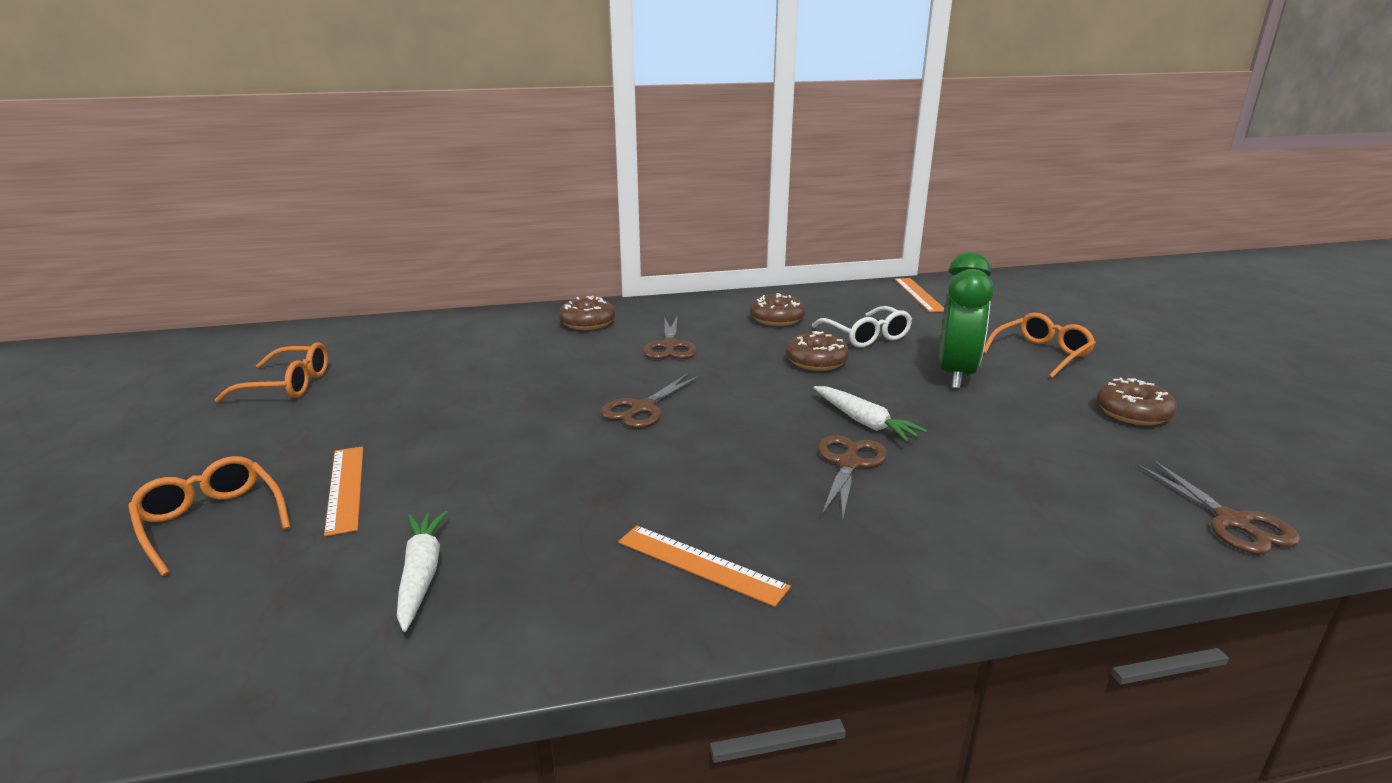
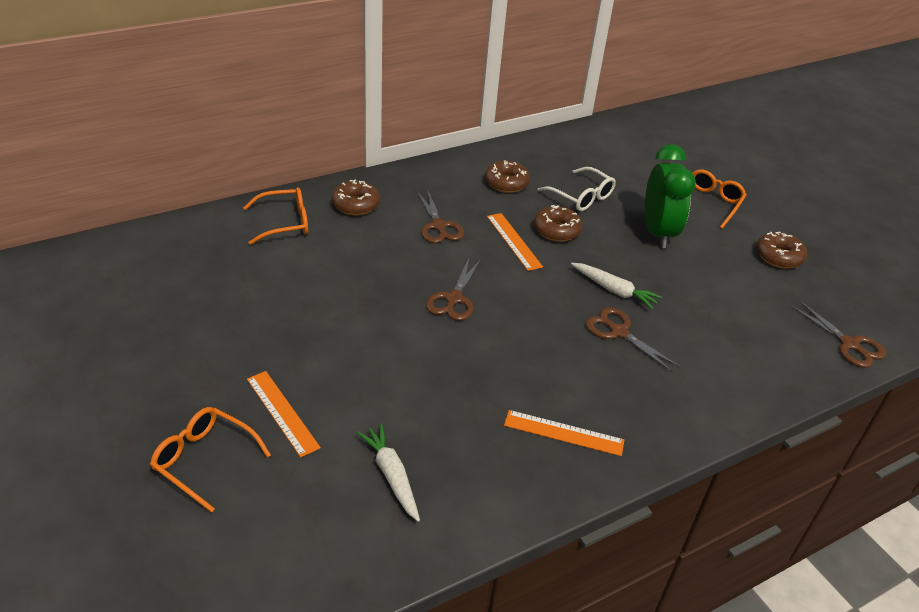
camera: 20 degrees left, 15 degrees up
(288, 385) = (147, 313): orange glasses -> orange glasses (284, 223)
(849, 464) = (619, 332): brown scissors -> brown scissors turned 45 degrees counterclockwise
(919, 294) = (602, 141): orange ruler -> orange ruler (514, 241)

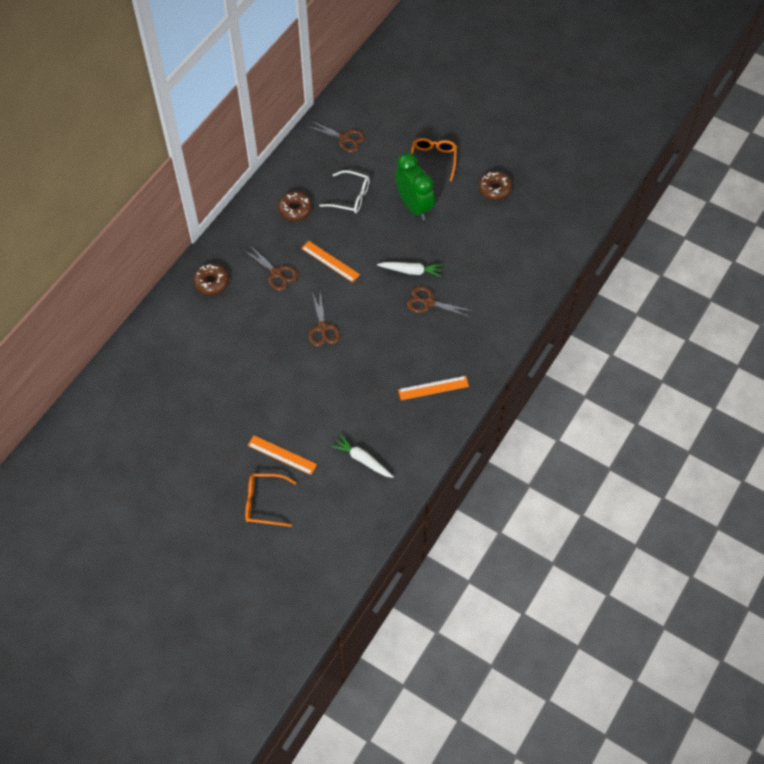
camera: 25 degrees left, 20 degrees up
(284, 223) = (179, 322): orange glasses -> none
(556, 230) = (351, 237): brown donut -> none
(849, 344) = (558, 243): brown scissors -> brown scissors (344, 138)

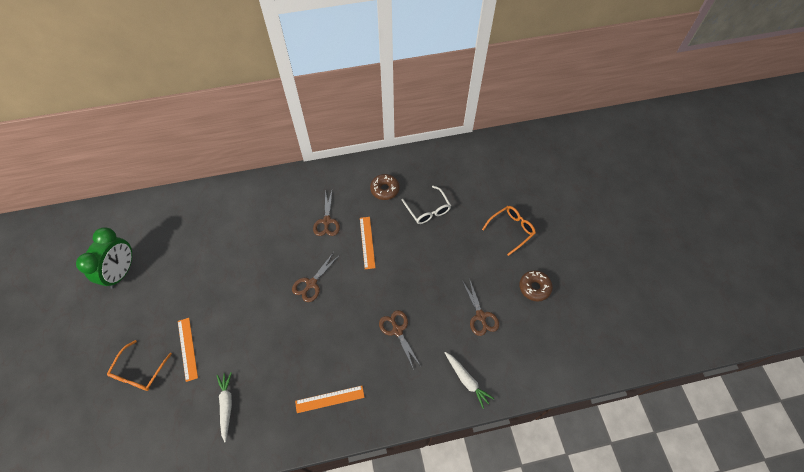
camera: 45 degrees right, 0 degrees up
(212, 282) = (285, 194): brown donut -> none
(264, 502) = (139, 372): orange glasses -> orange glasses turned 120 degrees counterclockwise
(344, 138) = (467, 168): brown scissors -> brown scissors (480, 316)
(411, 271) = (410, 296): white carrot -> white carrot (466, 380)
(414, 206) = (463, 251): green clock -> green clock (122, 272)
(433, 388) = (330, 399): orange ruler -> orange ruler turned 45 degrees counterclockwise

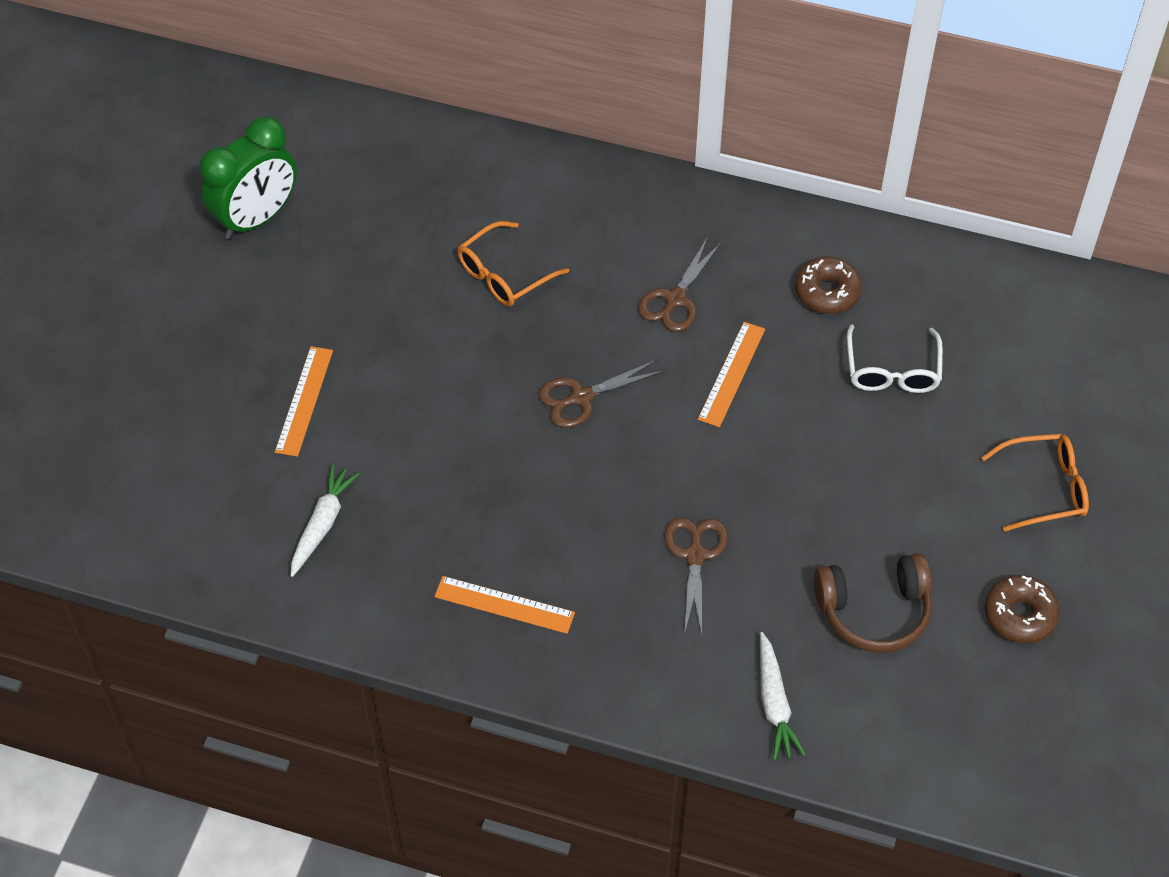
camera: 30 degrees right, 5 degrees down
(139, 372) = (207, 398): orange glasses -> orange glasses (504, 274)
(480, 316) = (874, 611): brown scissors -> brown headphones

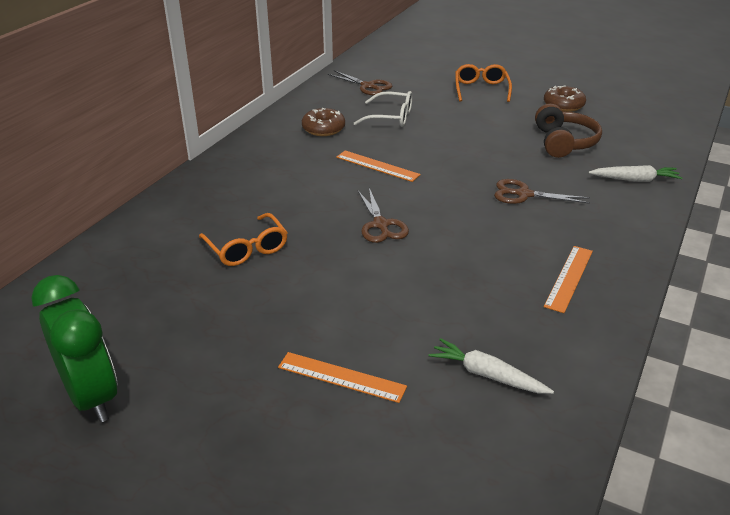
camera: 80 degrees left, 20 degrees down
(675, 299) = (306, 179): brown scissors -> brown scissors (368, 86)

